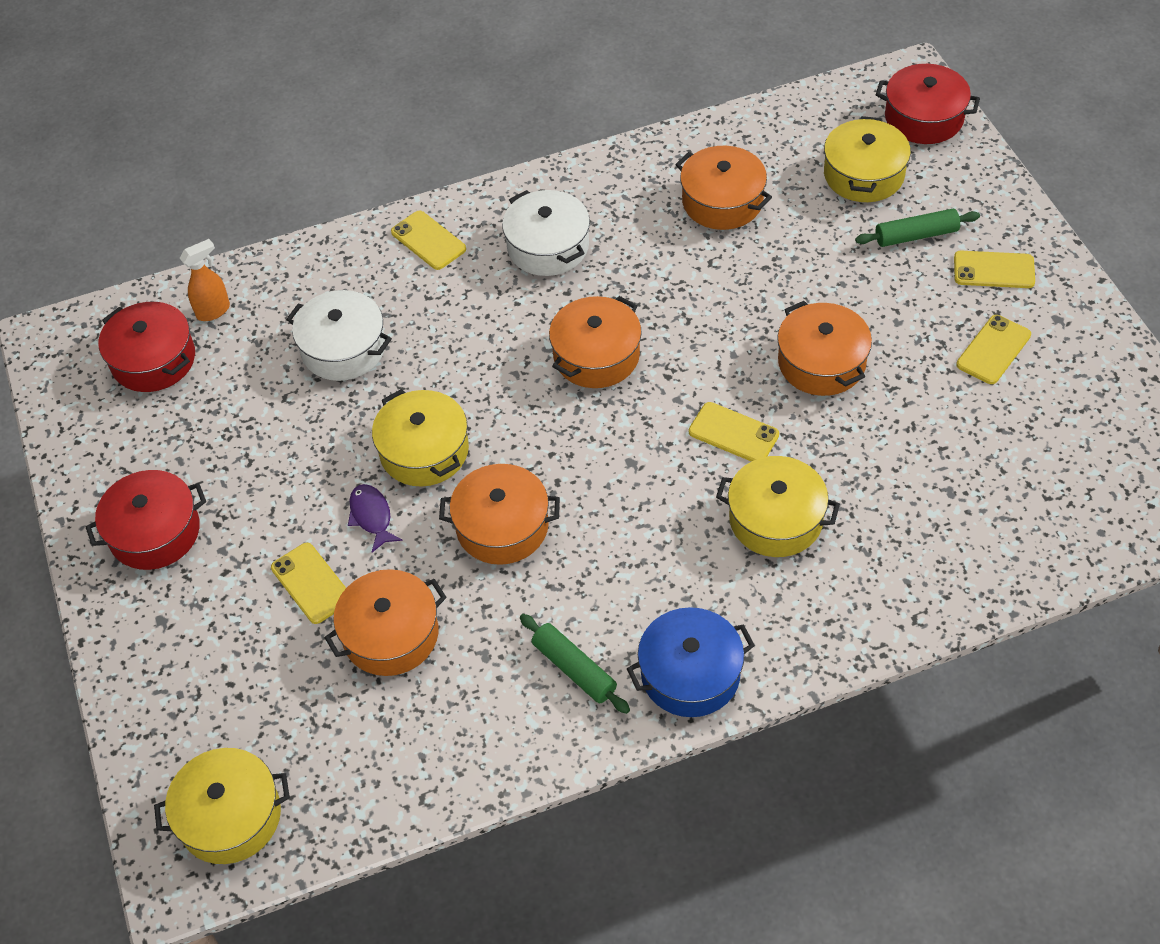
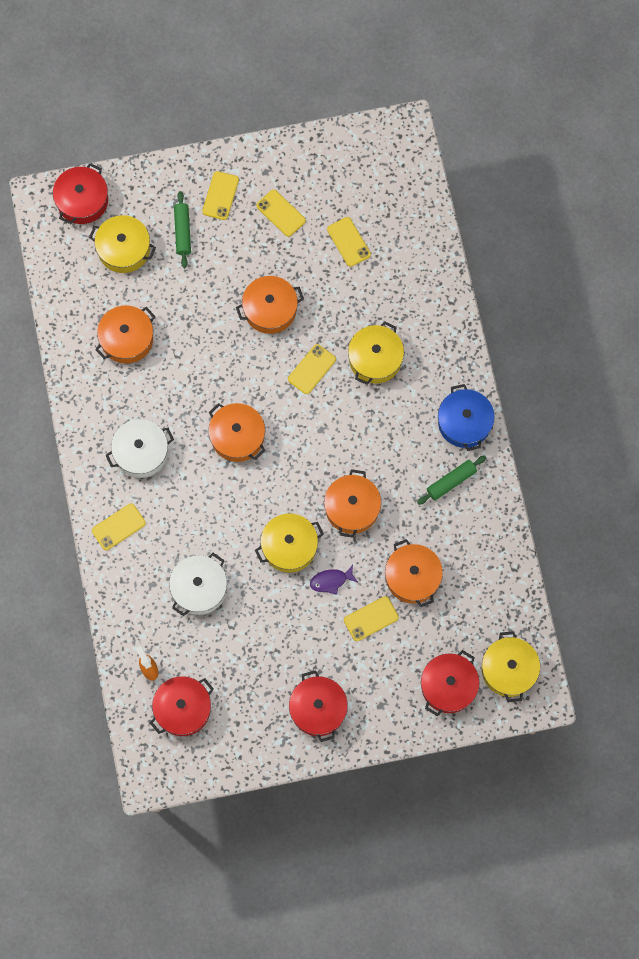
camera: 85 degrees left, 20 degrees up
(197, 720) = (448, 686): none -> red pot
(976, 449) = (348, 242): none -> yellow phone

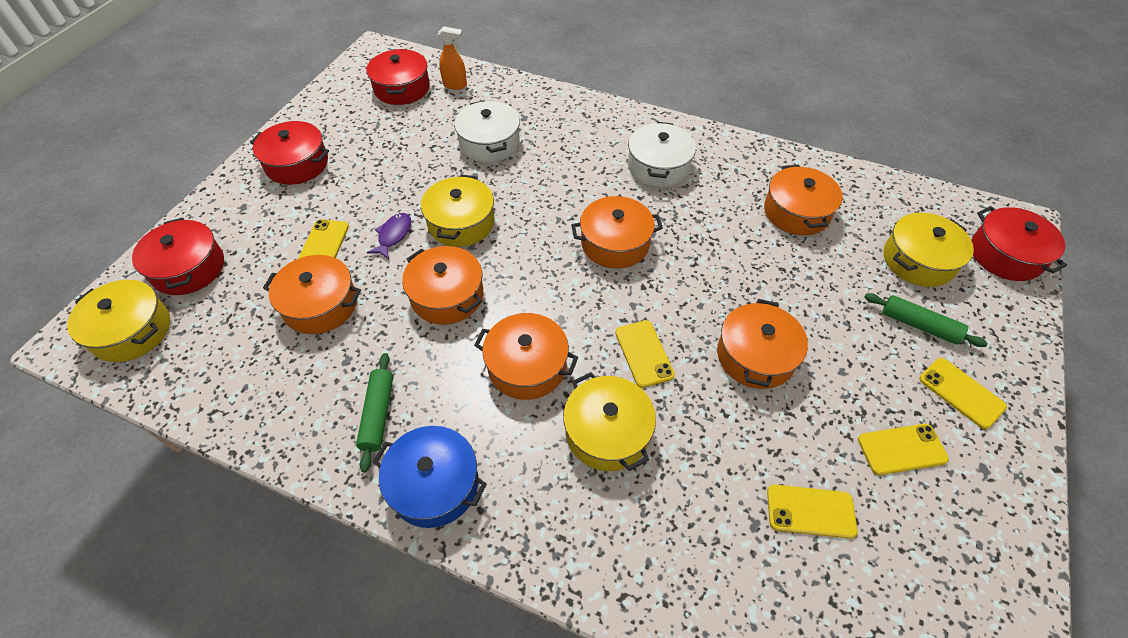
camera: 125 degrees right, 20 degrees down
(118, 527) = (597, 121): yellow phone -> none
(366, 426) = (527, 366): none -> orange pot

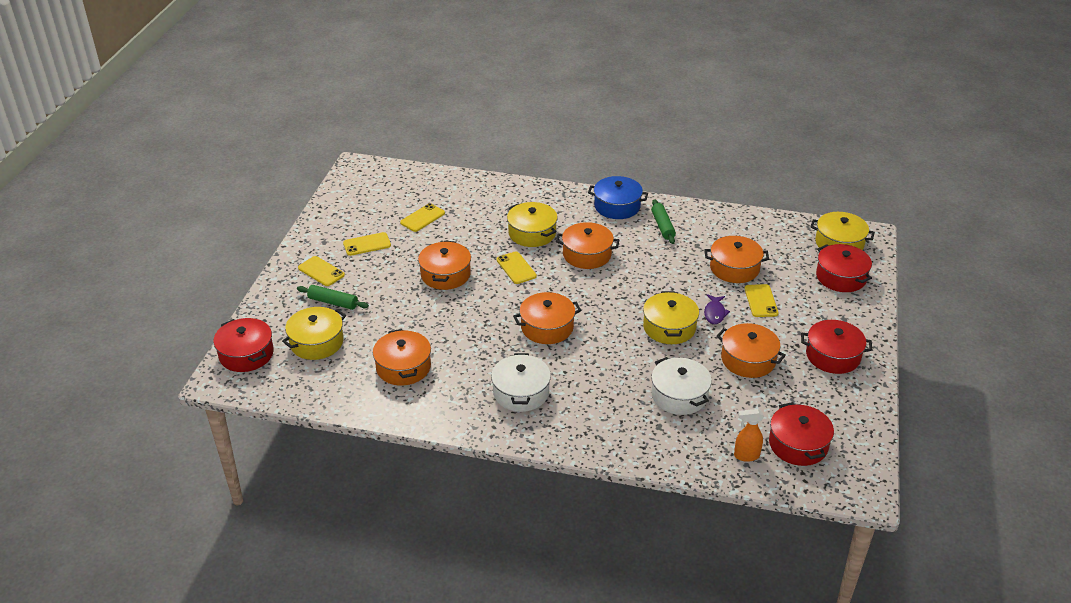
camera: 170 degrees right, 15 degrees down
(447, 296) = (654, 282): orange pot -> orange pot (748, 360)
(810, 511) = (422, 218): yellow phone -> yellow phone turned 45 degrees counterclockwise

